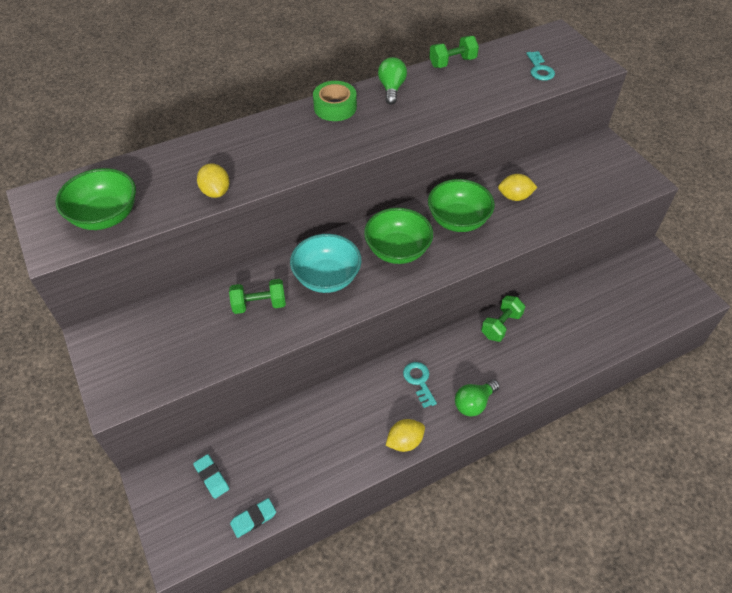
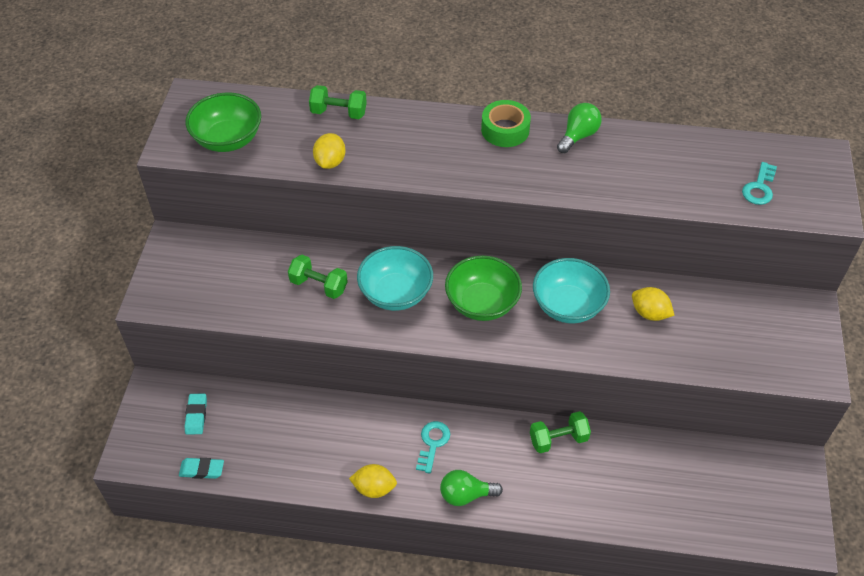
camera: 35 degrees right, 0 degrees up
(452, 62) = (669, 136): green dumbbell -> green dumbbell (339, 113)
(458, 220) = (568, 306): green bowl -> turquoise bowl

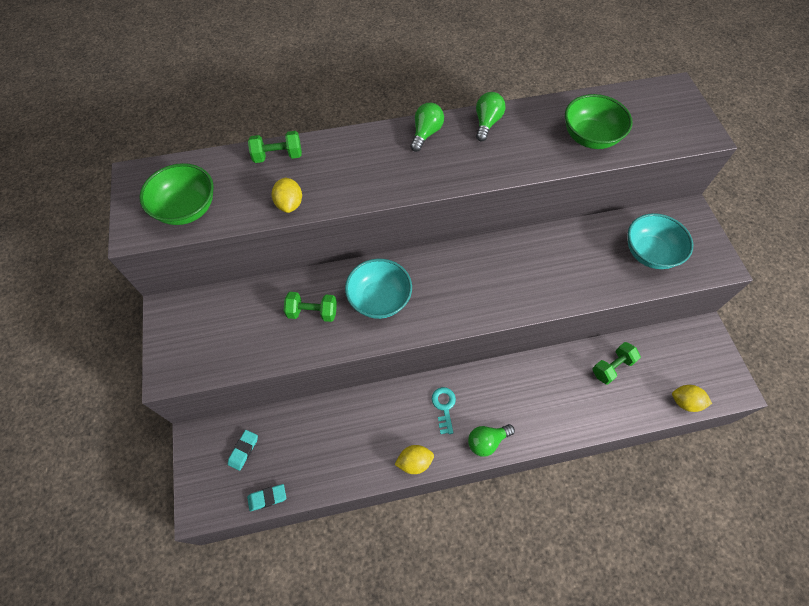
camera: 20 degrees left, 10 degrees up
(196, 415) = (243, 450): turquoise eraser -> turquoise eraser turned 45 degrees clockwise
(482, 303) = (452, 286): green bowl -> green bowl (590, 137)
(505, 130) = (426, 133): green tape -> green light bulb
(558, 439) = (535, 370): green dumbbell -> green dumbbell (612, 367)
(568, 306) = (518, 267): turquoise bowl -> turquoise bowl (650, 253)
(649, 313) = (581, 253): yellow lemon -> yellow lemon (685, 402)
(759, 188) = (644, 128): turquoise key -> none

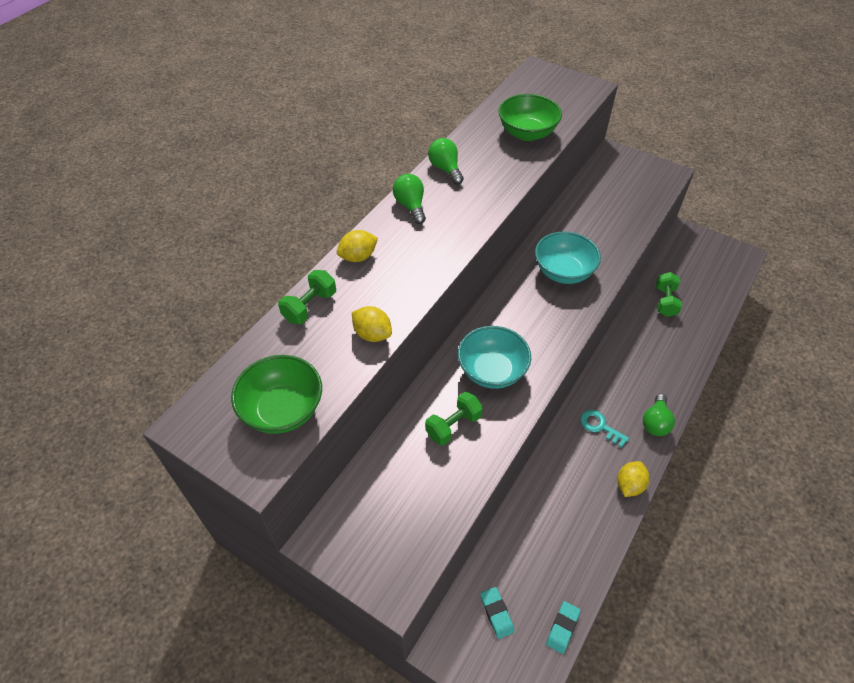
camera: 45 degrees left, 10 degrees down
(650, 253) = (623, 196): turquoise bowl -> turquoise bowl (563, 272)
(685, 402) = (728, 287): yellow lemon -> yellow lemon (358, 257)

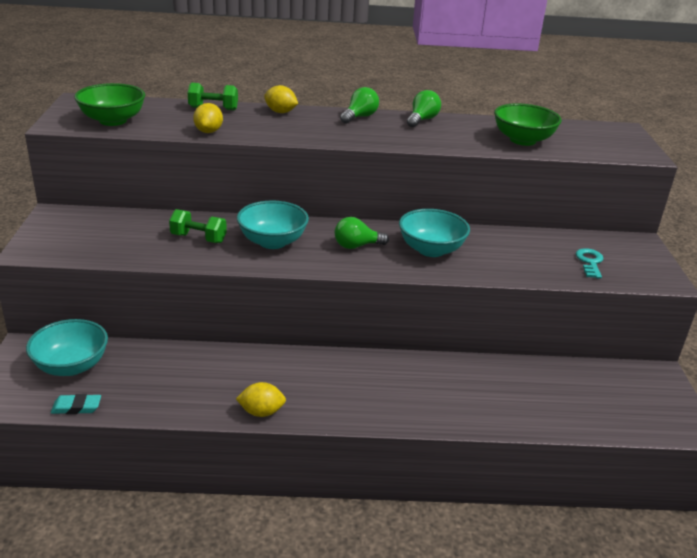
camera: 55 degrees right, 20 degrees down
(496, 613) = (71, 366): turquoise eraser -> turquoise bowl
(600, 426) = (316, 375): turquoise key -> turquoise key (590, 262)
(655, 422) = (356, 412): green light bulb -> green light bulb (356, 246)
(665, 301) = (532, 381): green dumbbell -> none

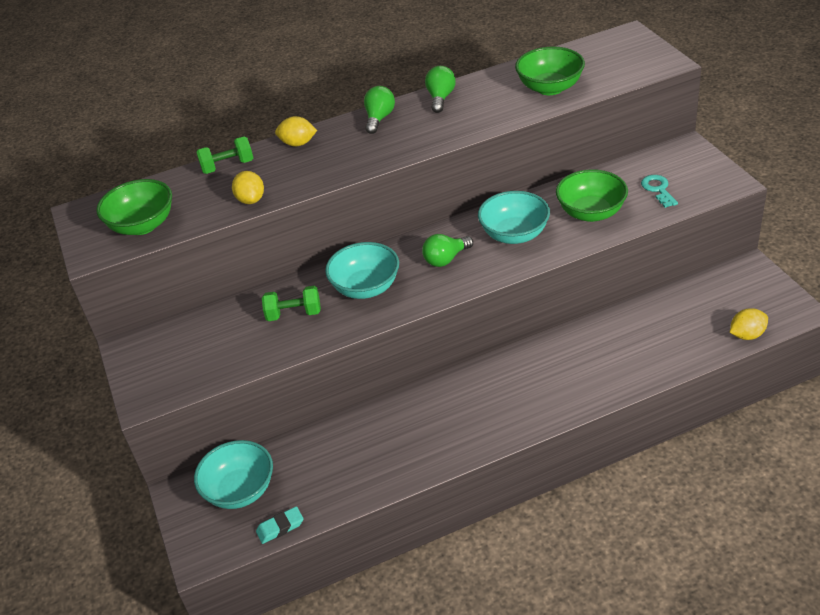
camera: 15 degrees left, 10 degrees up
(261, 412) = (446, 456): yellow lemon -> yellow lemon (747, 335)
(513, 258) = (591, 213): none -> green bowl

